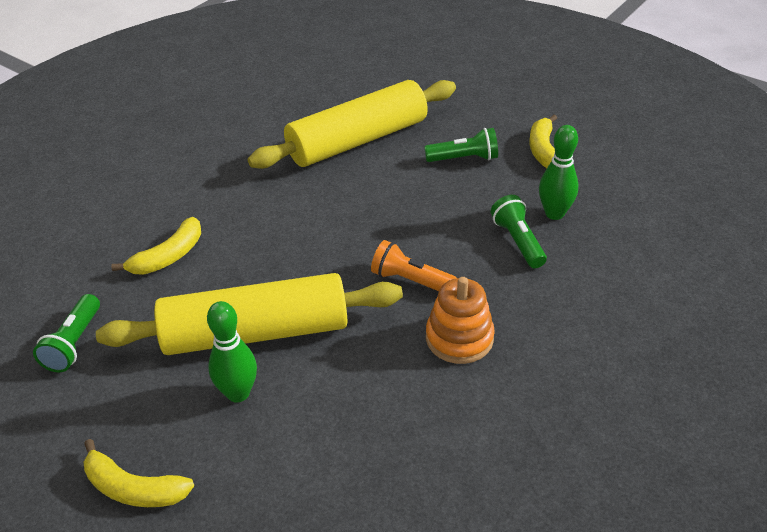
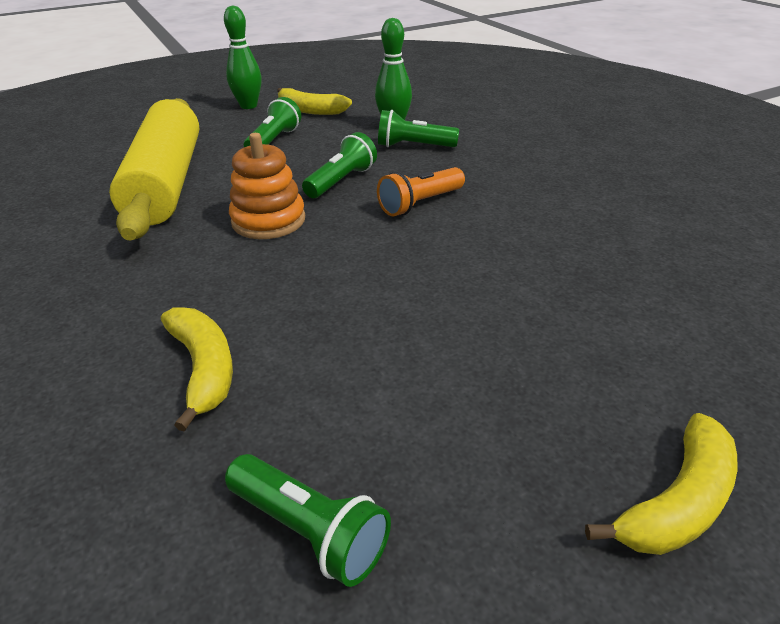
camera: 65 degrees left, 5 degrees down
(238, 393) = (526, 355): green bowling pin -> green bowling pin (248, 106)
(255, 332) = (426, 319): yellow rolling pin -> none
(419, 223) = (341, 181): none -> green flashlight
(459, 338) = (519, 199): orange stacking toy -> orange stacking toy (268, 220)

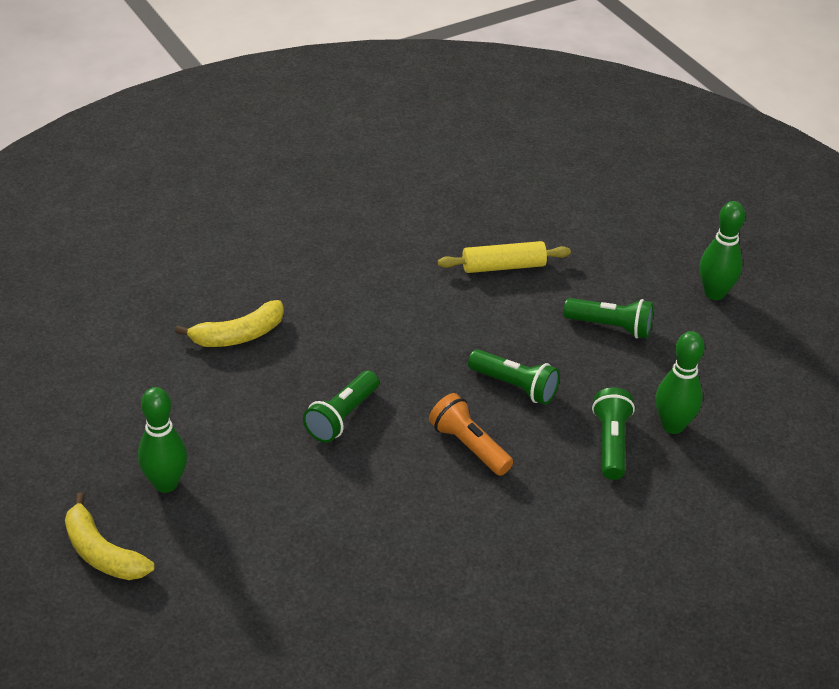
camera: 85 degrees right, 5 degrees up
(167, 182) = (503, 266): yellow rolling pin -> yellow rolling pin, size x0.48
(268, 220) = (432, 343): orange stacking toy -> none
(309, 530) = (109, 395): green flashlight -> green flashlight (342, 417)
(310, 110) = (709, 348): yellow banana -> none
(512, 431) = (166, 483): none -> green bowling pin

